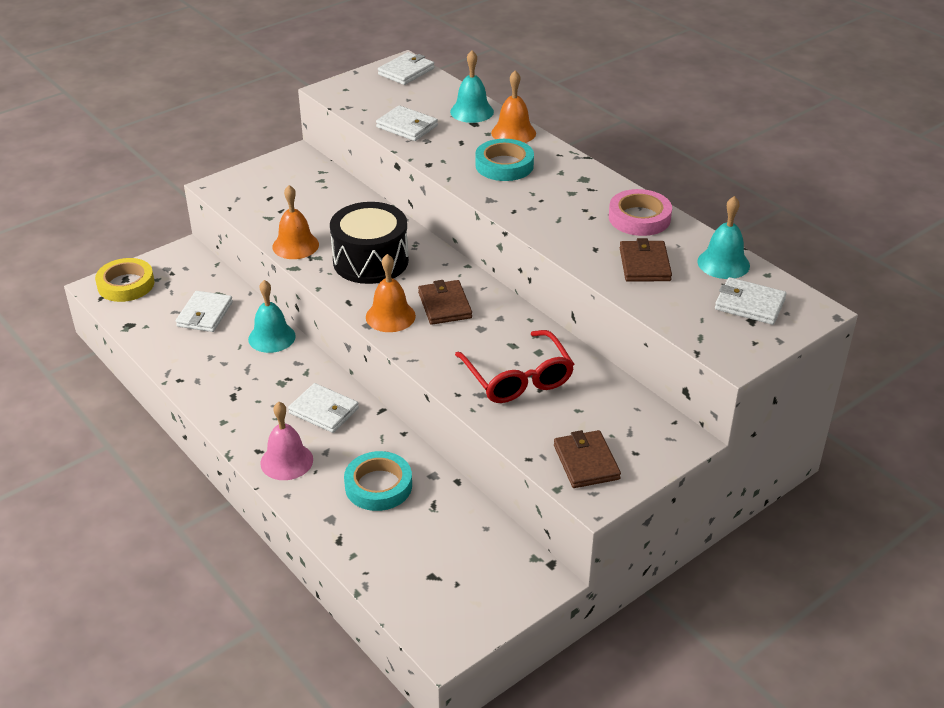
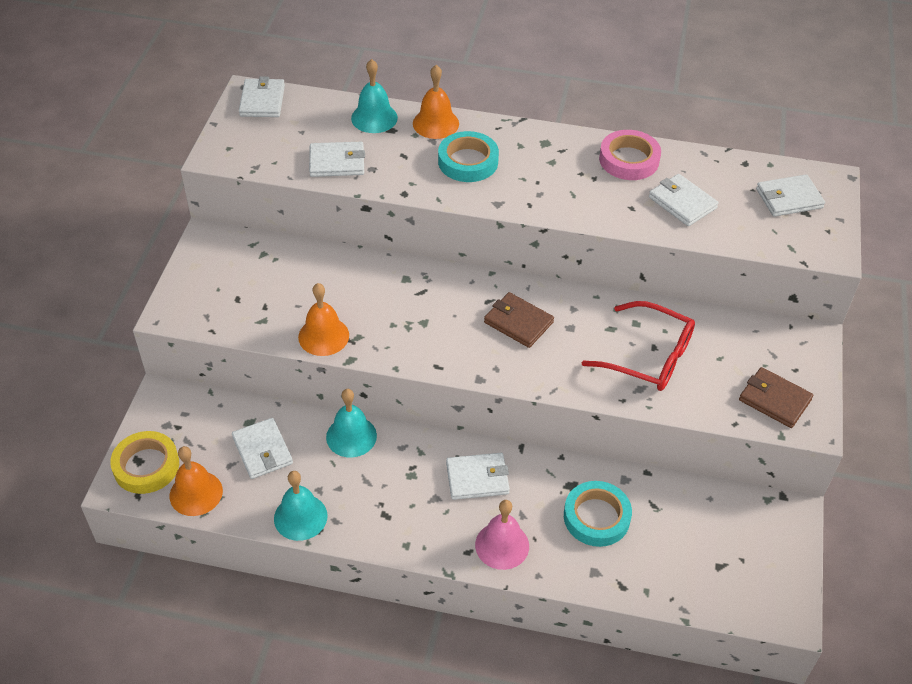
camera: 40 degrees left, 10 degrees up
(370, 261) = (408, 314): black drum -> none
(390, 316) = (488, 359): orange bell -> orange bell (196, 493)
(644, 264) = (682, 202): brown wallet -> white wallet
(723, 263) = (732, 170): turquoise bell -> turquoise bell (300, 517)

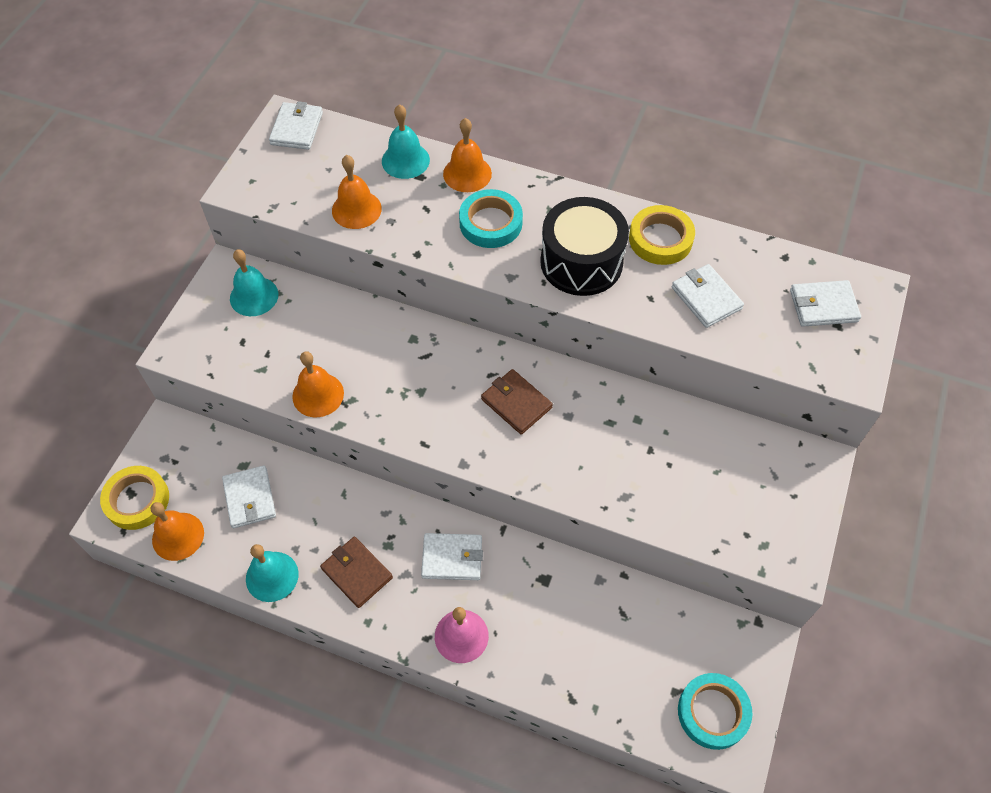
camera: 10 degrees right, 10 degrees up
(337, 162) = (356, 209): white wallet -> orange bell
(351, 436) = (338, 494): turquoise bell -> turquoise bell (254, 296)
(560, 185) = (581, 262): none -> black drum
(596, 517) = (562, 618): turquoise tape -> turquoise tape (713, 712)
(629, 160) = (660, 239): pink tape -> yellow tape
(648, 356) = (642, 460): red glasses -> none
(774, 400) = (764, 529): brown wallet -> brown wallet (357, 573)

